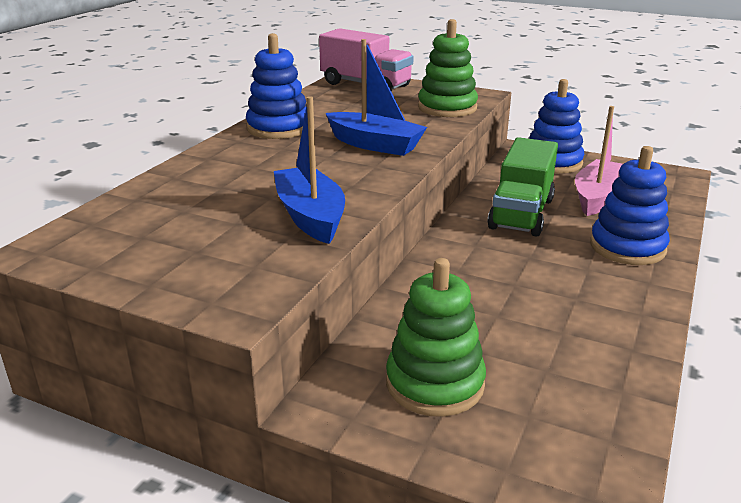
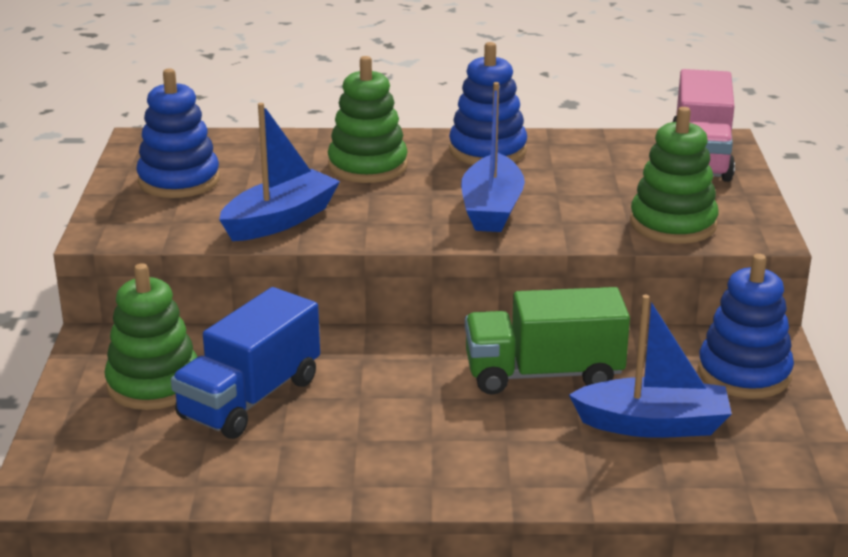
camera: 65 degrees right, 0 degrees up
(251, 167) = (367, 166): none -> green stacking toy
(491, 334) = (250, 398): none -> blue truck
(598, 197) = (653, 424): pink boat -> blue boat
(627, 247) = (514, 462): blue stacking toy -> blue stacking toy (179, 181)

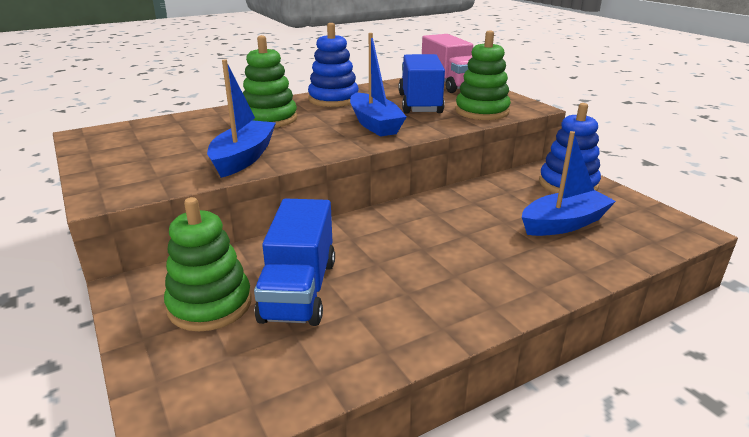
camera: 30 degrees left, 0 degrees up
(179, 181) = (138, 151): blue stacking toy -> none
(543, 374) = (471, 214): green truck -> none
(600, 188) = (420, 104): none -> blue truck

